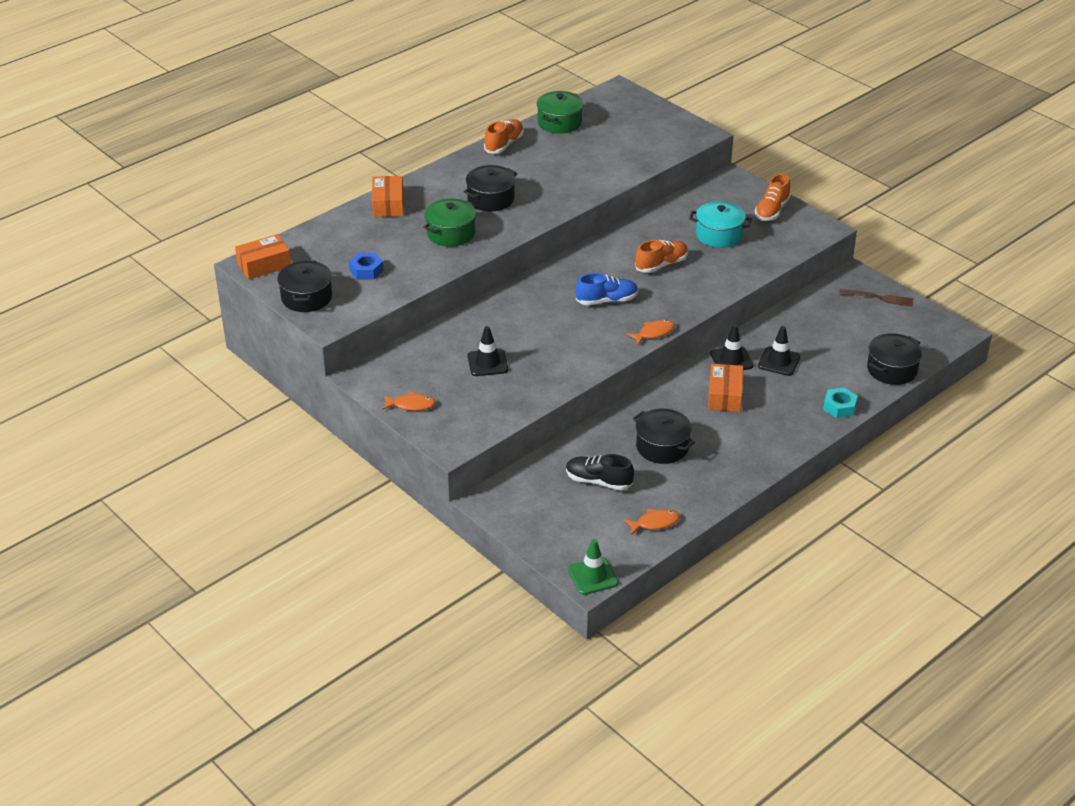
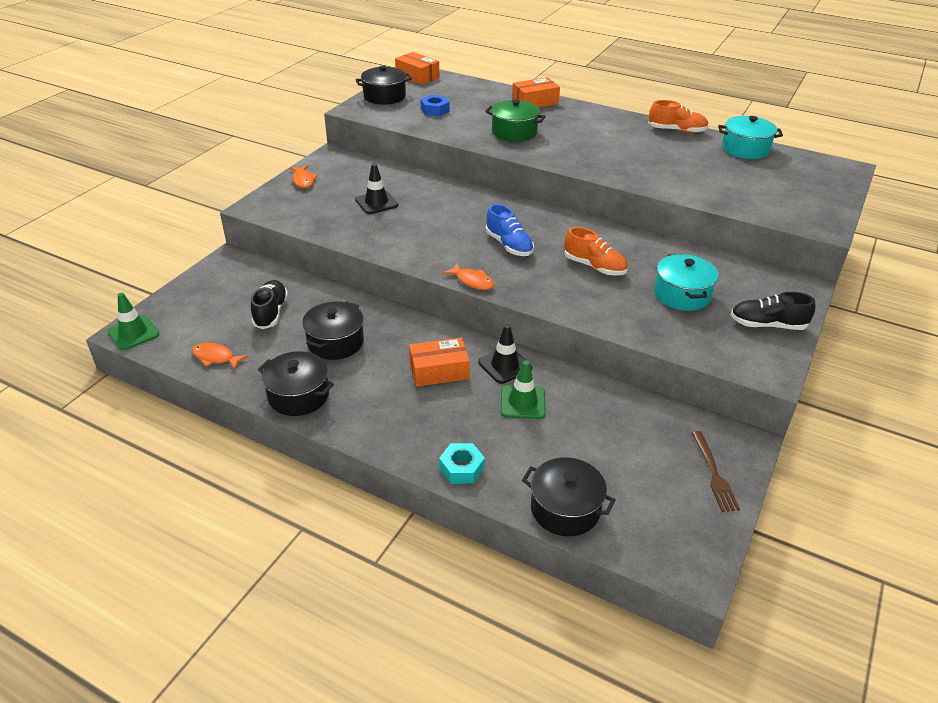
camera: 70 degrees right, 0 degrees up
(491, 199) = (582, 139): black pot -> black pot (298, 395)
(559, 123) = (745, 149): green pot -> turquoise pot
(655, 523) = (216, 357): orange fish -> orange fish turned 150 degrees clockwise
(771, 211) = (767, 325): orange shoe -> black shoe
(779, 361) = (522, 402): black traffic cone -> green traffic cone

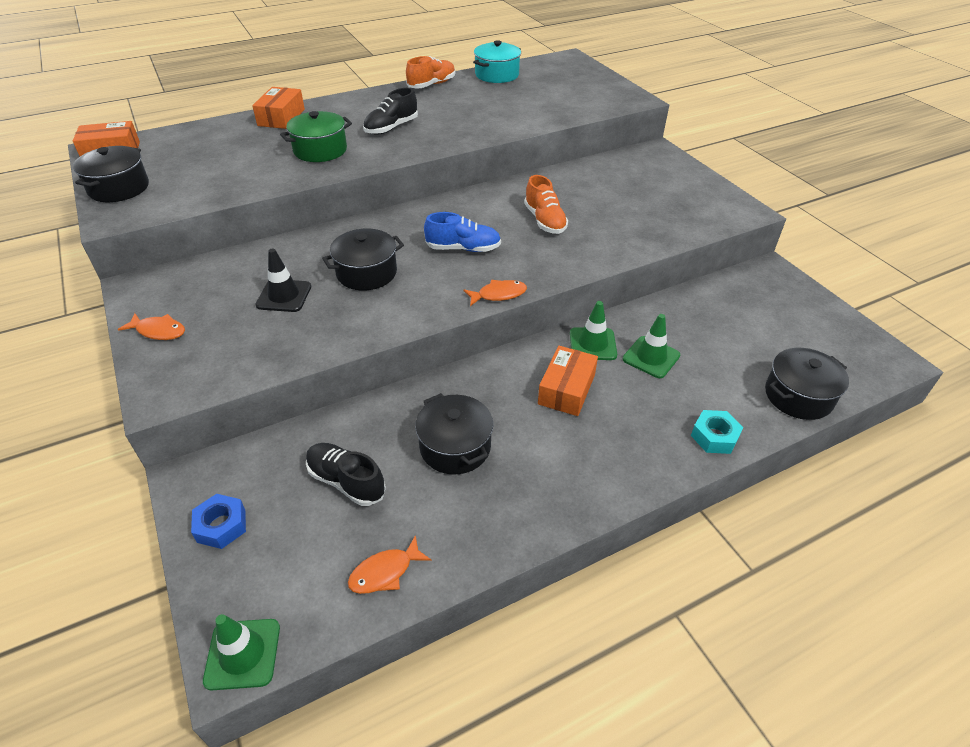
camera: 55 degrees left, 5 degrees up
(298, 395) = (522, 517): black pot -> black pot (366, 273)
(435, 110) = (204, 172): blue nut -> blue nut (221, 525)
(505, 365) = (592, 344): black traffic cone -> green traffic cone
(594, 267) = (545, 221): orange shoe -> orange shoe turned 90 degrees clockwise
(682, 295) = (623, 200): turquoise pot -> none
(714, 474) = (798, 301): brown fork -> none
(767, 325) = (691, 185): black shoe -> black shoe (391, 128)

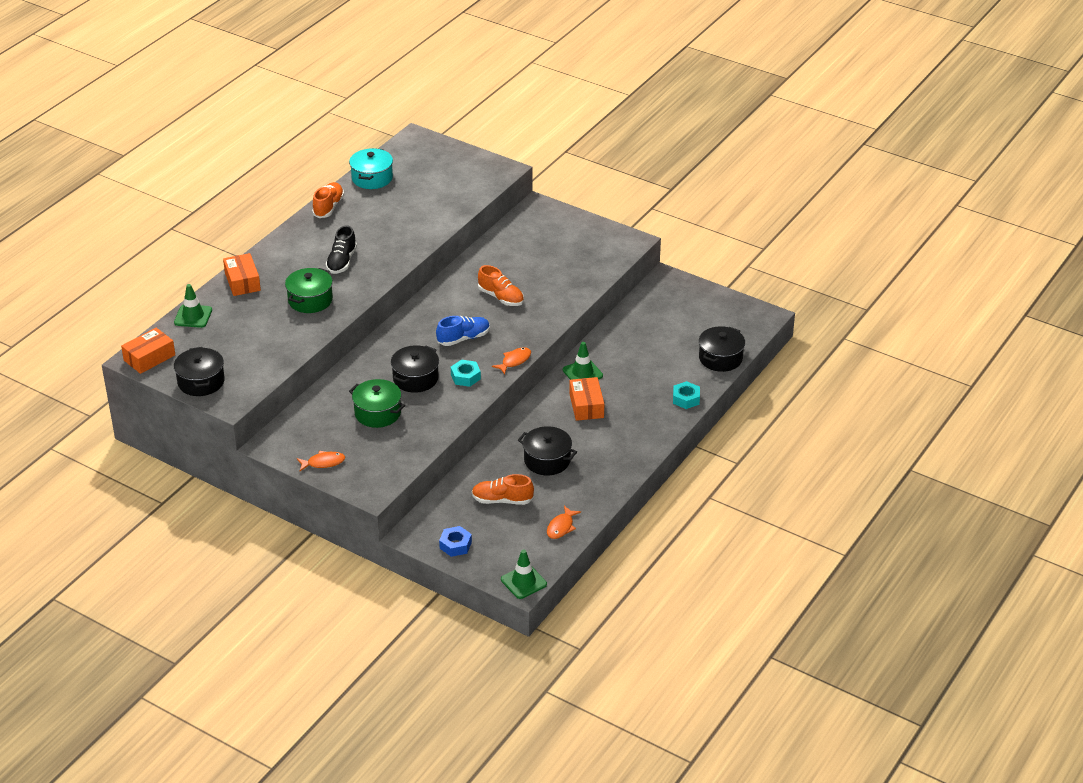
camera: 30 degrees left, 5 degrees down
(284, 296) = (378, 413): black traffic cone -> green pot
(346, 481) = (502, 500): black shoe -> orange shoe
(423, 292) = (465, 377): none -> turquoise nut
(651, 357) = (623, 367): green traffic cone -> green traffic cone (193, 316)

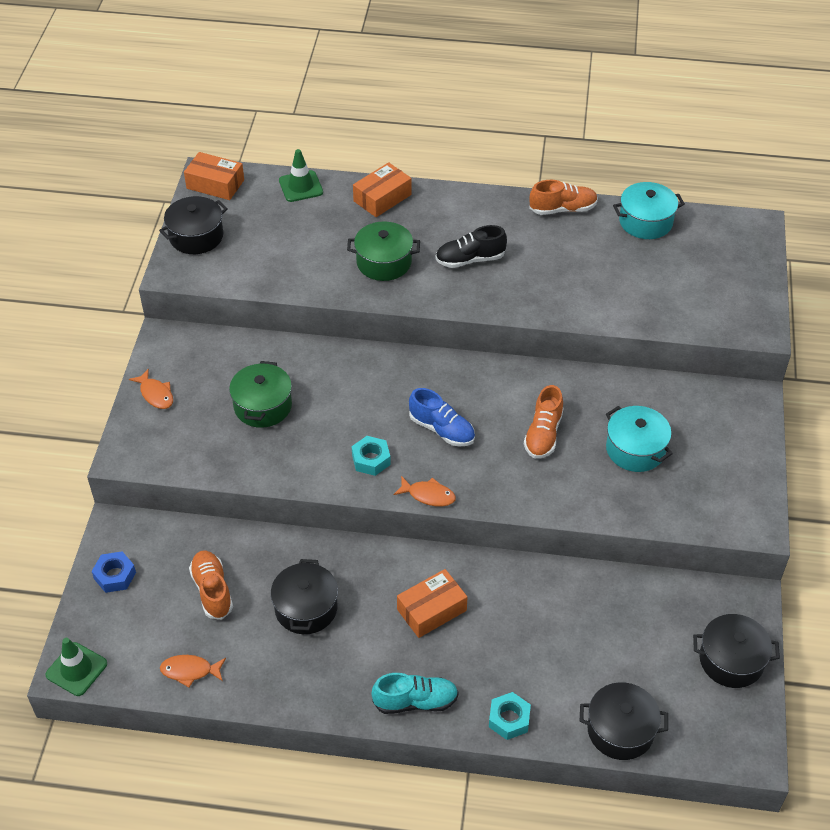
camera: 65 degrees right, 10 degrees up
(415, 378) = (342, 415): black pot -> black pot (731, 660)
(541, 265) = (635, 449): none -> turquoise pot
(582, 373) = (493, 581): green traffic cone -> none
(649, 433) = (415, 701): none -> turquoise shoe

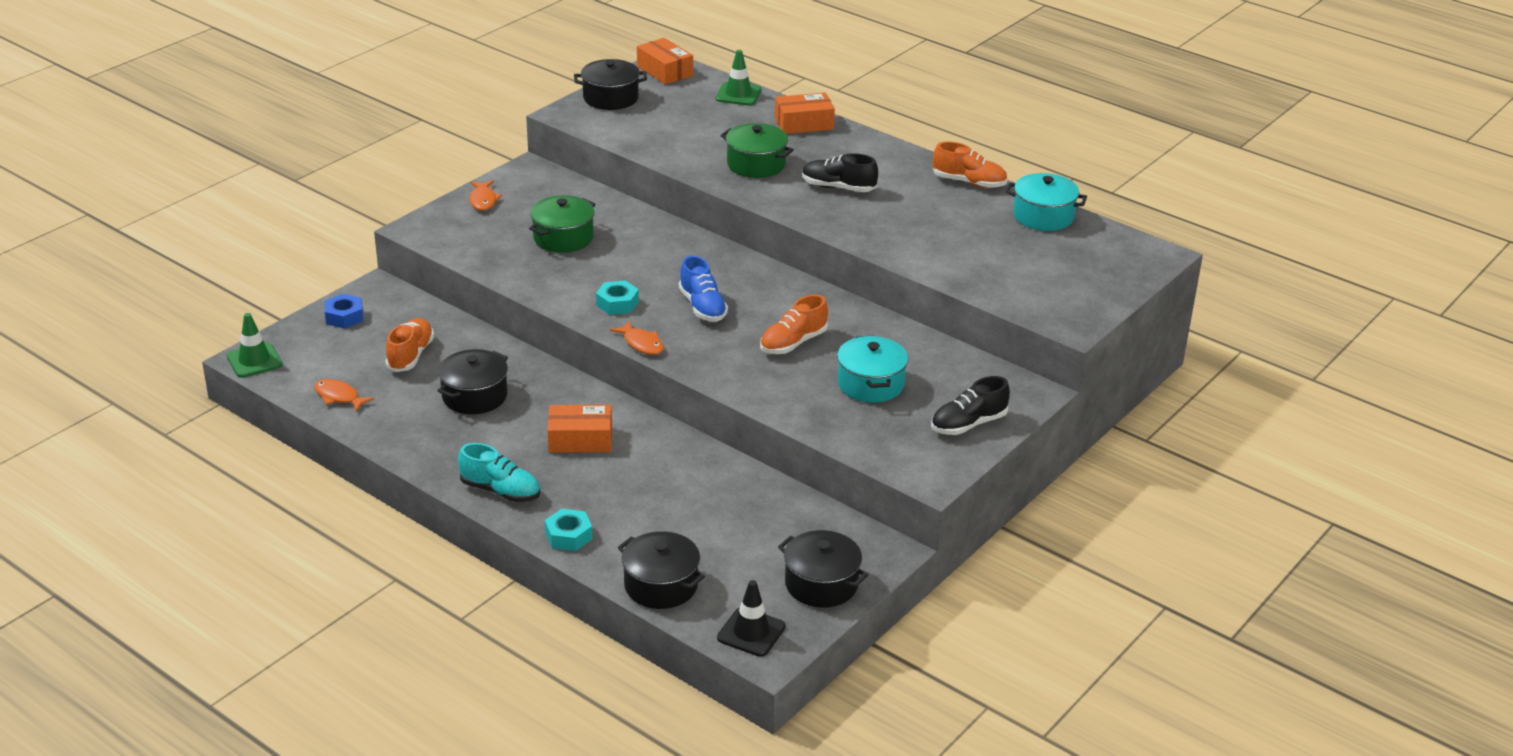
camera: 30 degrees right, 15 degrees down
(723, 739) = (751, 632): none -> black traffic cone
(736, 455) = (968, 424): none -> black shoe

